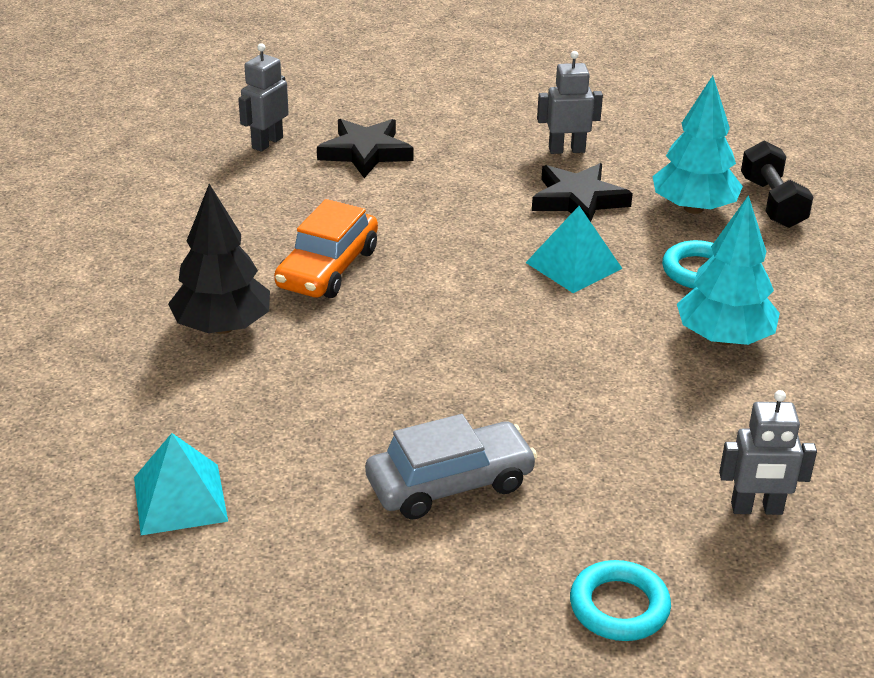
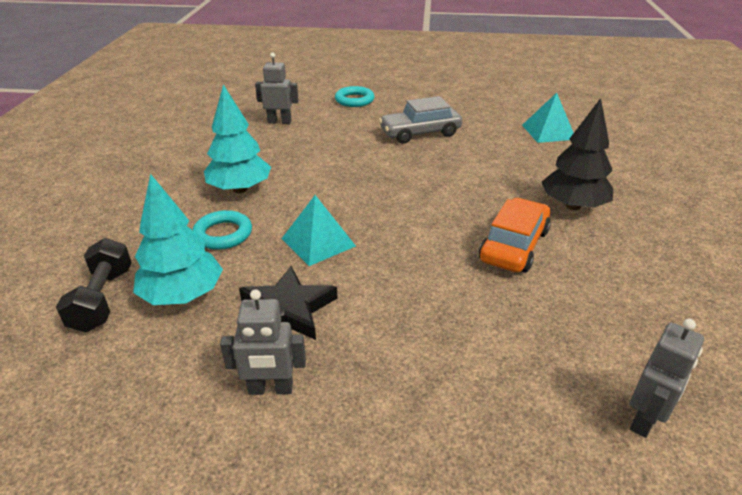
camera: 175 degrees left, 0 degrees up
(365, 152) = (514, 394): black star -> none

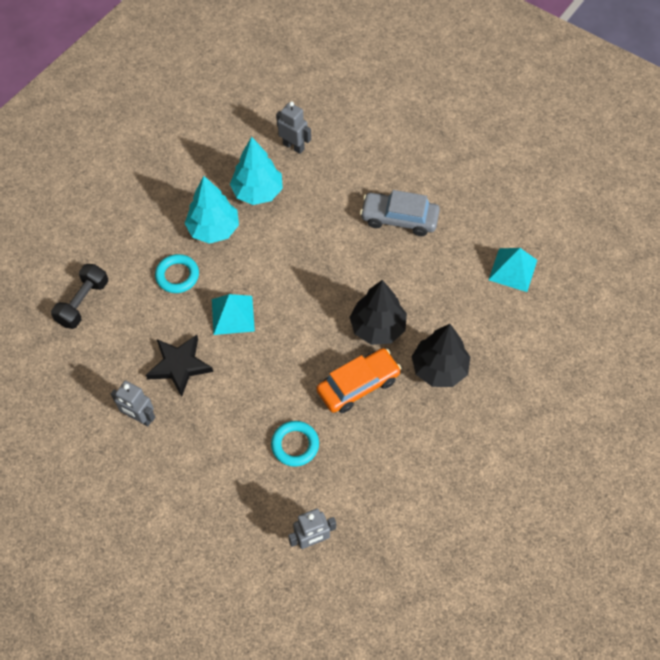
camera: 30 degrees right, 25 degrees up
(183, 295) = (128, 322): turquoise tree -> turquoise tree (257, 192)
(354, 100) = (380, 138): turquoise ring -> turquoise ring (295, 445)
(481, 199) = (377, 327): none -> black tree

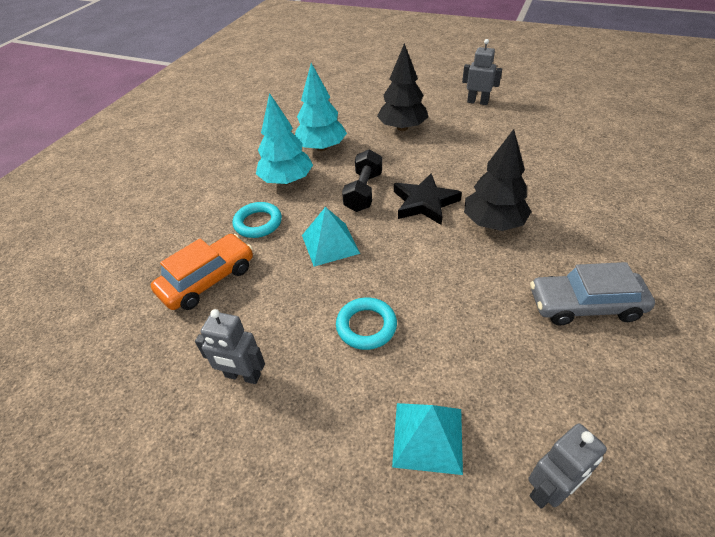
camera: 10 degrees left, 15 degrees down
(83, 303) = (152, 268): black dumbbell -> black dumbbell (363, 192)
(179, 366) = (282, 305): black star -> black star (424, 203)
(294, 146) = (343, 114): grey robot -> grey robot (477, 102)
(295, 445) = (460, 361): turquoise ring -> turquoise ring (366, 326)
(358, 385) = (503, 279): orange car -> orange car (208, 280)
(399, 219) = (464, 141): grey car -> grey car (585, 305)
(439, 368) = (582, 244): black tree -> black tree (402, 128)
(512, 269) = (595, 154): turquoise pyramid -> turquoise pyramid (427, 437)

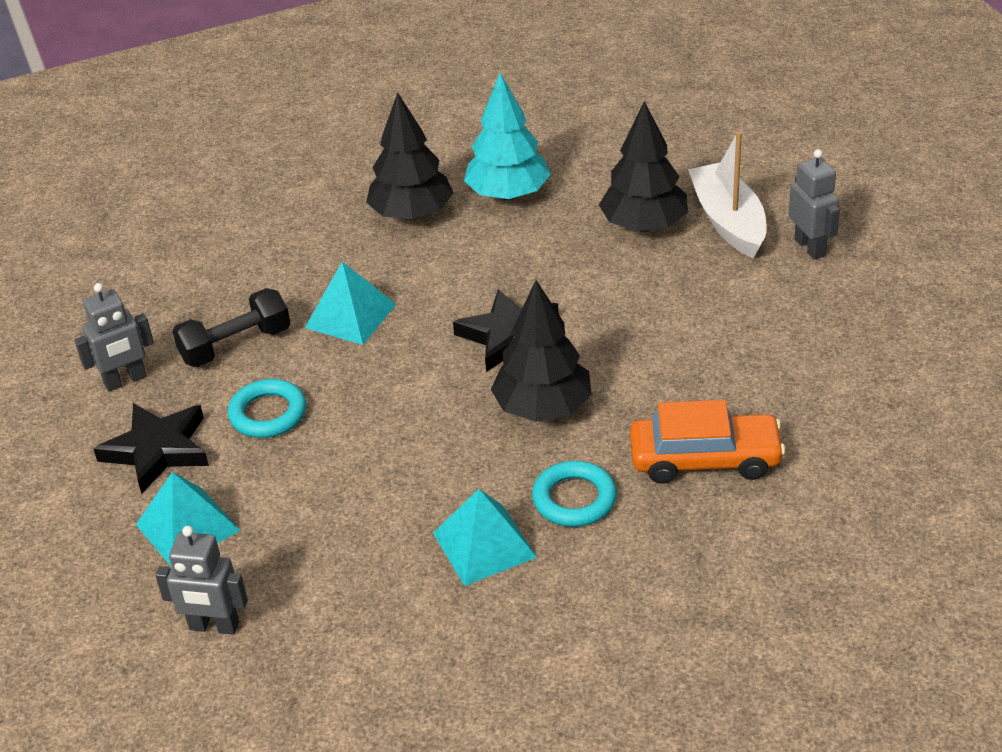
camera: 45 degrees right, 5 degrees down
(208, 280) = (203, 277): orange car -> orange car (705, 459)
(242, 376) = (125, 381): grey robot -> grey robot turned 90 degrees counterclockwise
(258, 223) = (318, 247): turquoise ring -> turquoise ring (574, 499)
(286, 180) = (411, 214): turquoise tree -> black tree
(331, 403) = (158, 450): none -> black star
(363, 192) = (468, 280): black dumbbell -> black dumbbell (236, 345)
(432, 109) = (728, 221): none -> white boat
(585, 305) = (484, 545): grey car -> turquoise pyramid

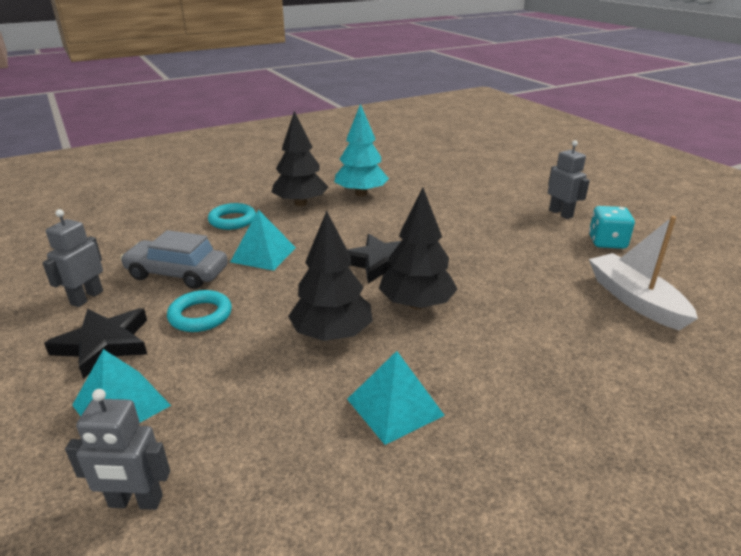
camera: 10 degrees left, 10 degrees down
(125, 381) = (86, 298): grey robot -> grey robot turned 150 degrees clockwise
(236, 345) = (177, 273): black dumbbell -> grey car
(574, 499) = (461, 366): turquoise ring -> turquoise ring (232, 220)
(644, 225) = (451, 205): black tree -> black tree (332, 334)
(705, 459) = (553, 333): orange car -> none
(728, 221) = (503, 203): white boat -> white boat (634, 300)
(853, 309) = (607, 242): none -> turquoise dice

